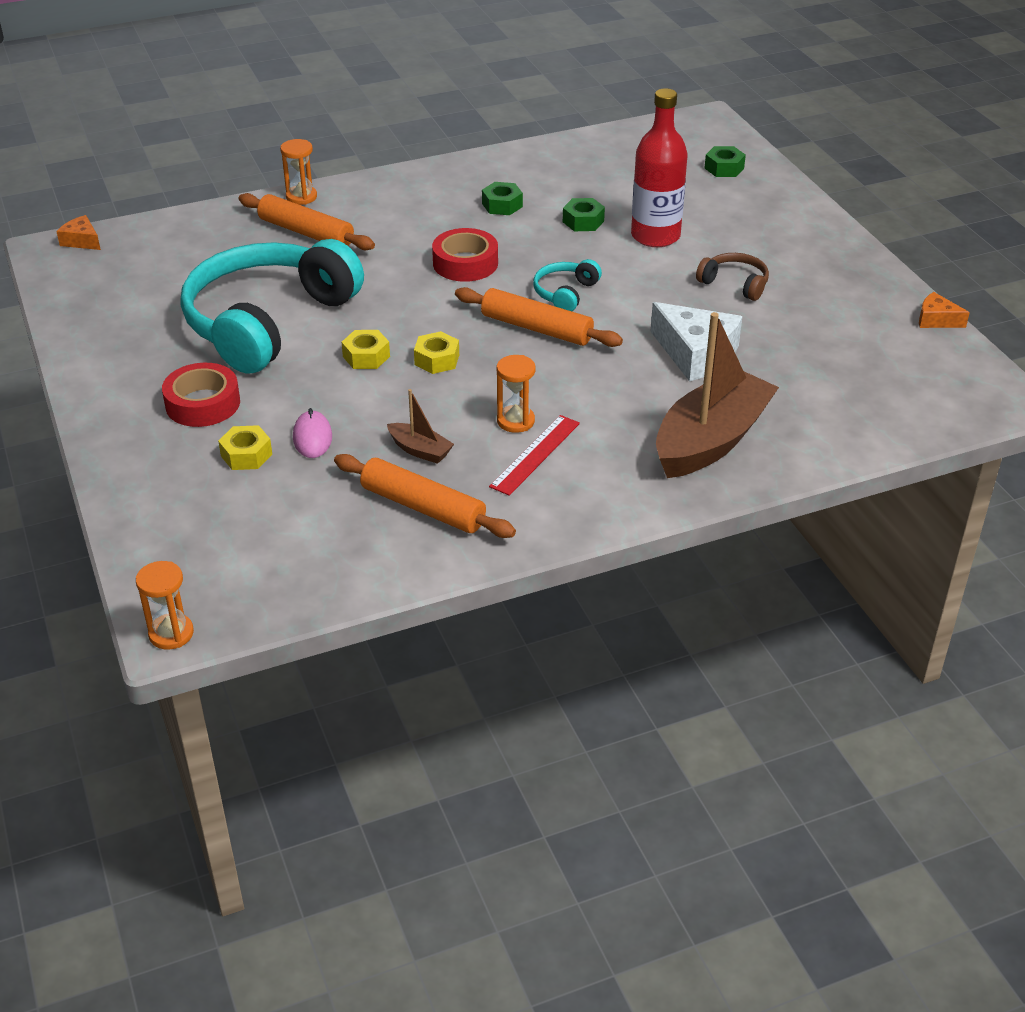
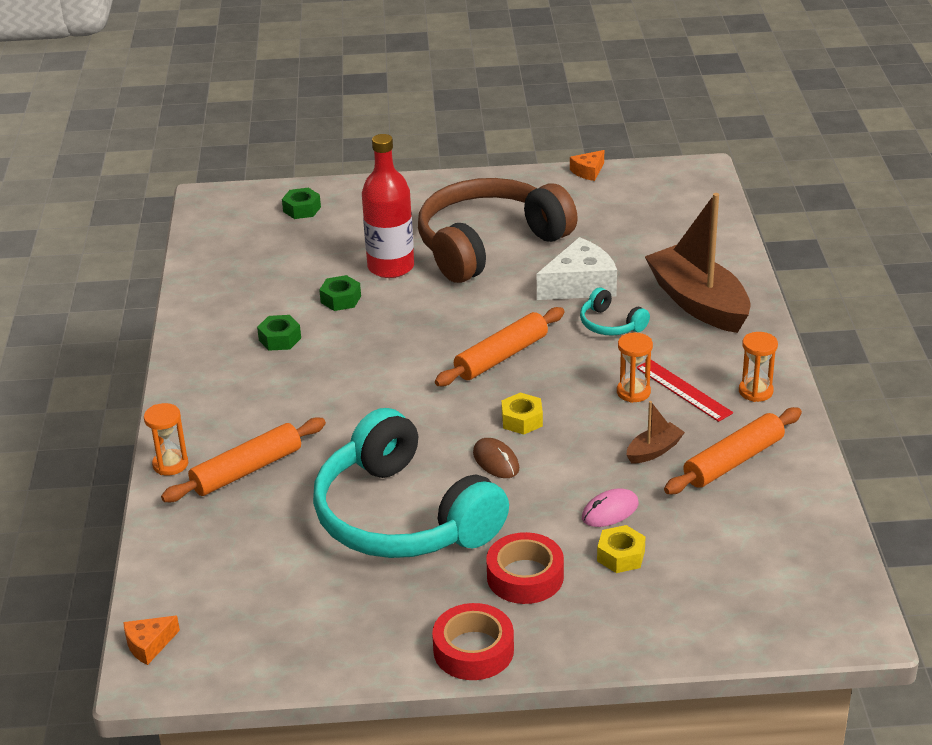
camera: 70 degrees left, 5 degrees down
(171, 633) = (861, 629): orange hourglass -> orange hourglass (755, 391)
(312, 437) = (610, 511): pink mouse -> pink mouse turned 45 degrees counterclockwise
(366, 356) = (496, 461): yellow nut -> brown mouse
(465, 263) = (370, 378): red tape -> red tape (473, 650)
(565, 293) = (454, 331): turquoise headphones -> turquoise headphones (610, 324)
(734, 284) = (489, 245): brown headphones -> brown headphones, size x2.45

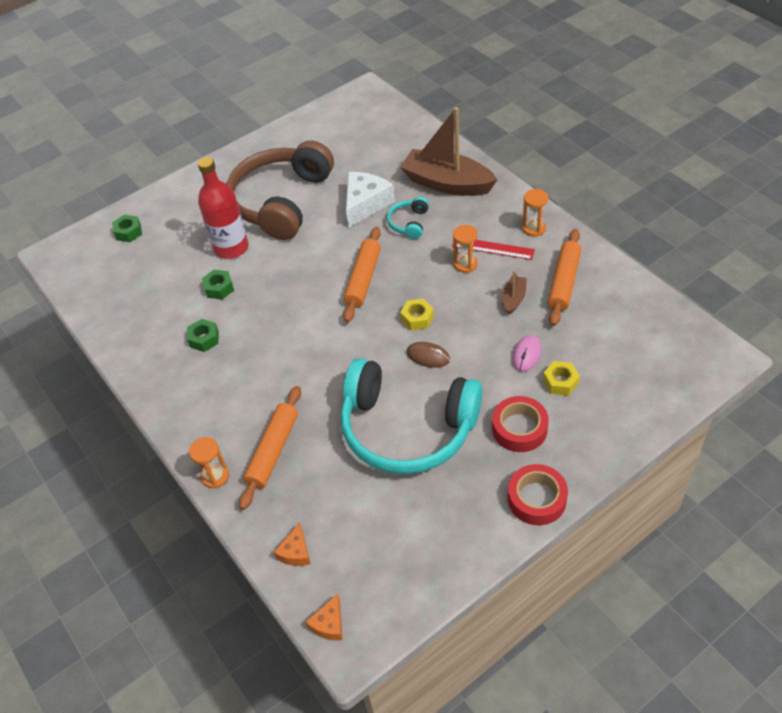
camera: 30 degrees left, 15 degrees up
(588, 171) = (297, 120): orange cheese -> orange cheese (296, 552)
(610, 324) = (409, 223): turquoise headphones -> turquoise headphones turned 90 degrees clockwise

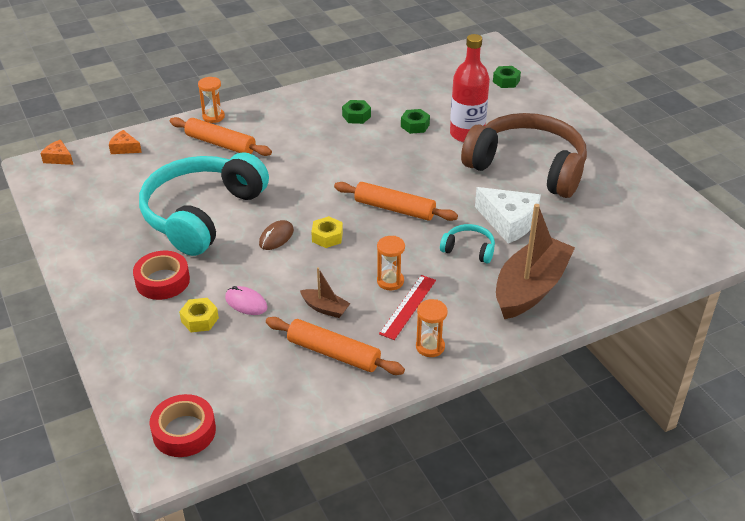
camera: 95 degrees right, 10 degrees down
(536, 499) = (86, 277): red tape -> red tape (184, 431)

